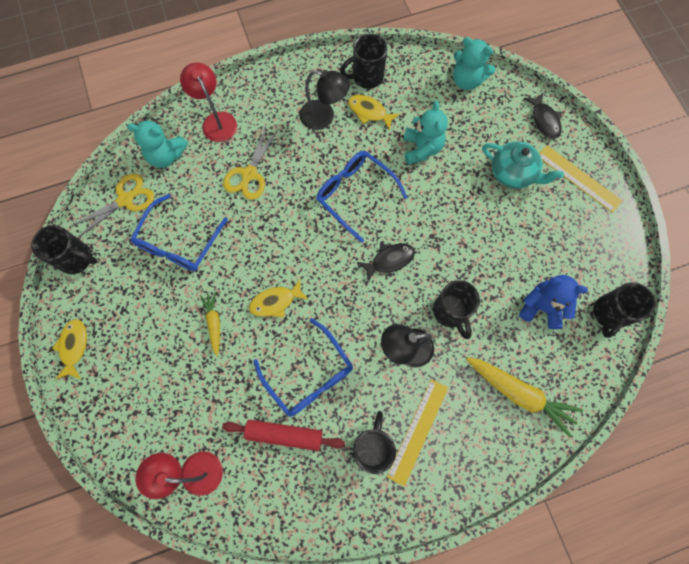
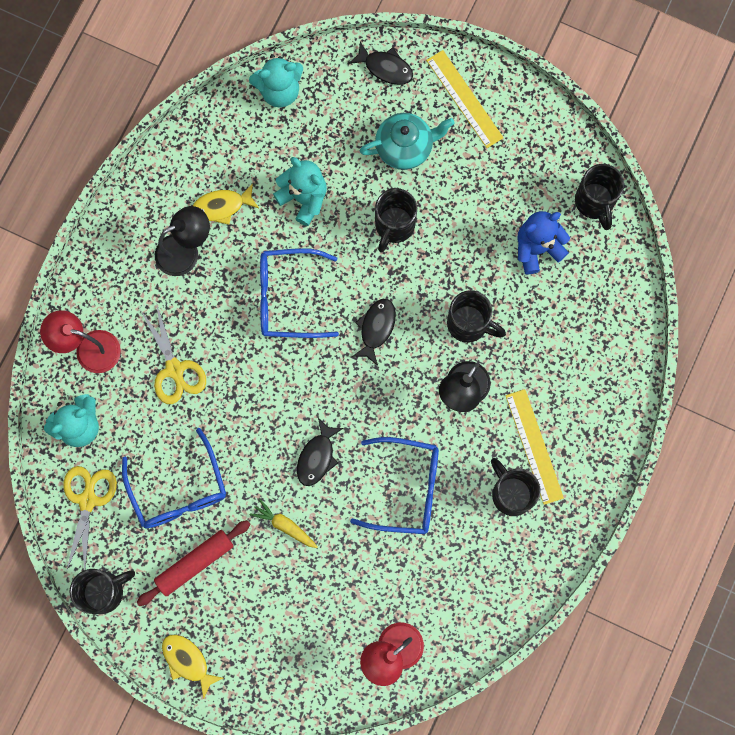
camera: 45 degrees left, 5 degrees up
(275, 302) = (317, 457): yellow fish -> black fish
(284, 434) = (434, 553): red rolling pin -> red rolling pin (195, 563)
(366, 77) = (184, 173): black mug -> black mug (394, 226)
(519, 394) = (584, 339): yellow carrot -> none
(578, 178) = (464, 99): yellow ruler -> yellow ruler turned 60 degrees clockwise

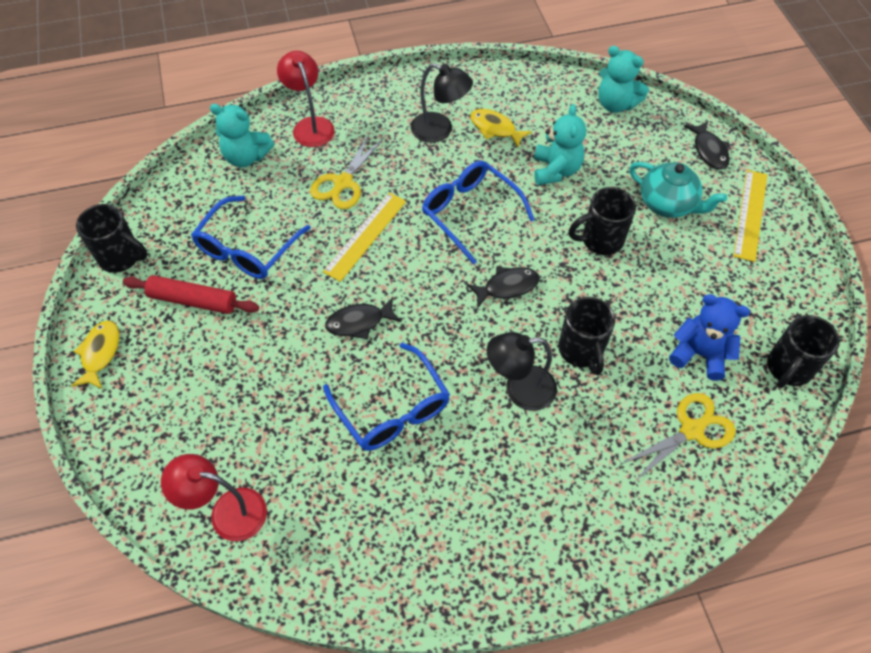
camera: 50 degrees right, 20 degrees down
(88, 500) = (190, 199): yellow scissors -> yellow scissors (692, 430)
(284, 525) = (278, 340): yellow carrot -> none
(511, 493) = (467, 501): black mug -> none
(534, 446) = (529, 487): yellow ruler -> yellow ruler (365, 236)

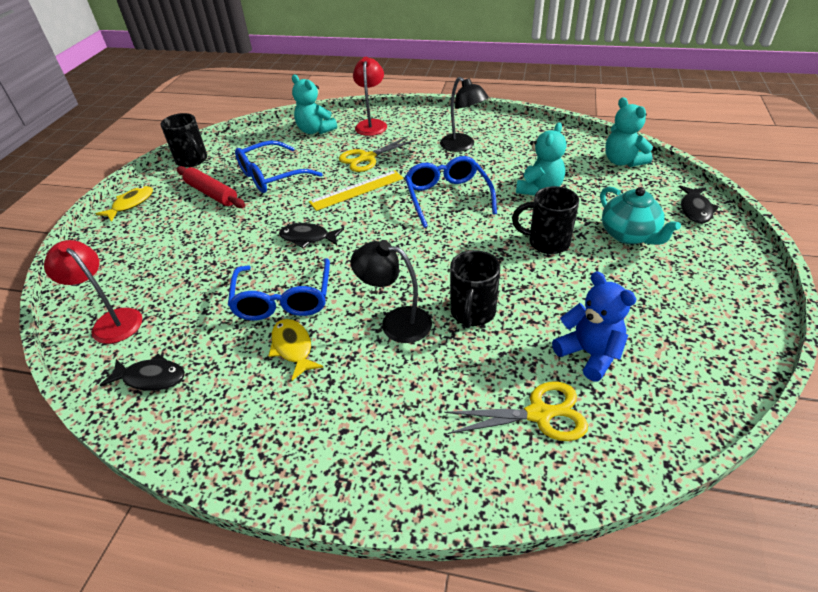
camera: 30 degrees right, 15 degrees down
(495, 129) = (507, 154): yellow fish -> yellow fish (293, 348)
(507, 287) = (440, 250): black fish -> black fish (151, 378)
(750, 214) = (713, 264): yellow ruler -> none
(788, 368) = (684, 400): black mug -> none

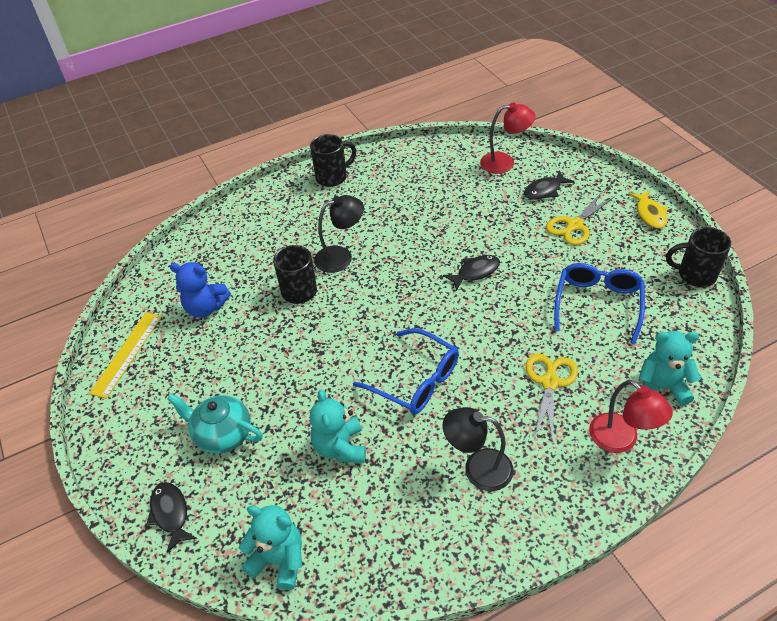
camera: 140 degrees right, 5 degrees up
(151, 378) = (435, 160): black fish -> black fish (544, 190)
(212, 193) = (611, 259): red rolling pin -> none
(283, 299) = (427, 228): blue glasses -> none
(293, 348) = (383, 211): yellow fish -> none
(357, 190) = (502, 337): yellow ruler -> yellow ruler (127, 353)
(539, 414) = (216, 259): yellow scissors -> yellow scissors (574, 225)
(547, 242) = (288, 382): black mug -> black mug (332, 177)

